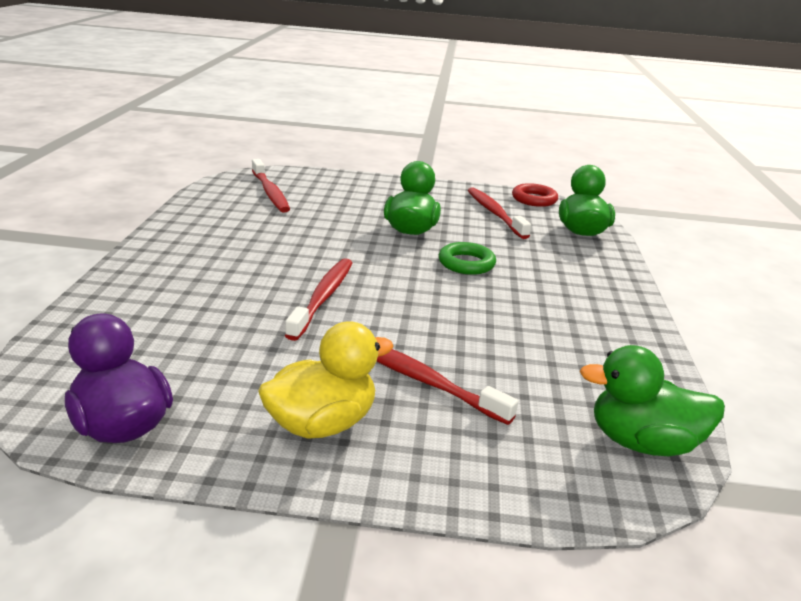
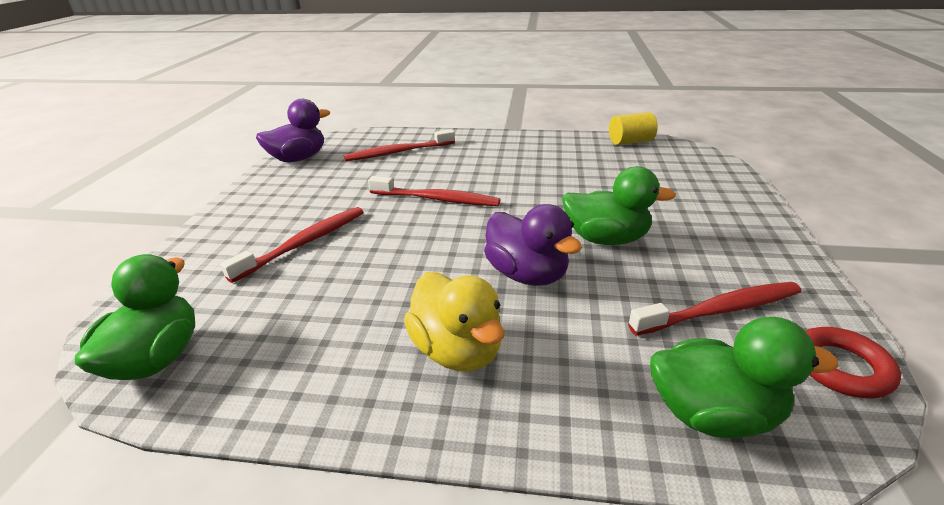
camera: 95 degrees right, 5 degrees up
(212, 192) = (630, 142): none -> yellow cylinder
(270, 192) = (654, 162): red toothbrush -> red toothbrush (398, 152)
(322, 424) = (271, 208): yellow duck -> yellow duck (457, 350)
(466, 263) = (527, 274): green ring -> purple duck

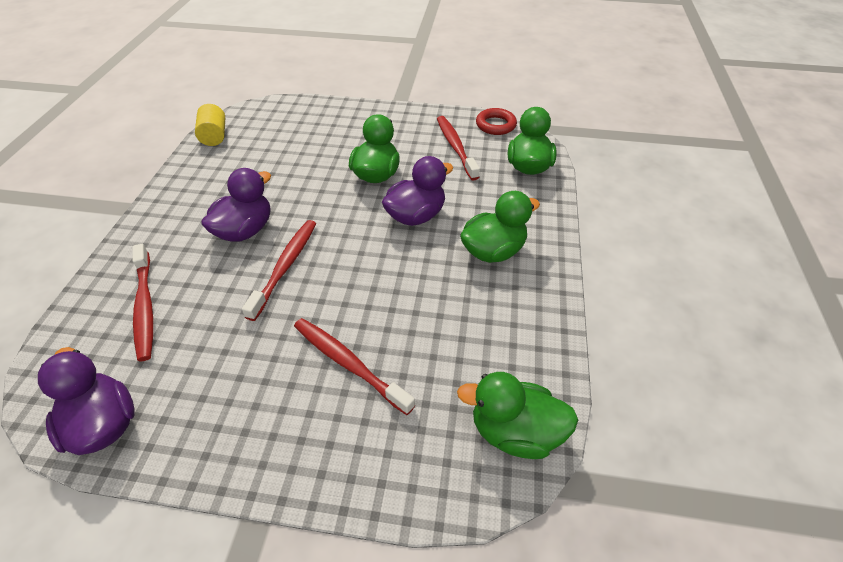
camera: 90 degrees left, 15 degrees up
(457, 350) = (493, 251): yellow duck -> green duck
(487, 175) = (245, 230): none -> purple duck

